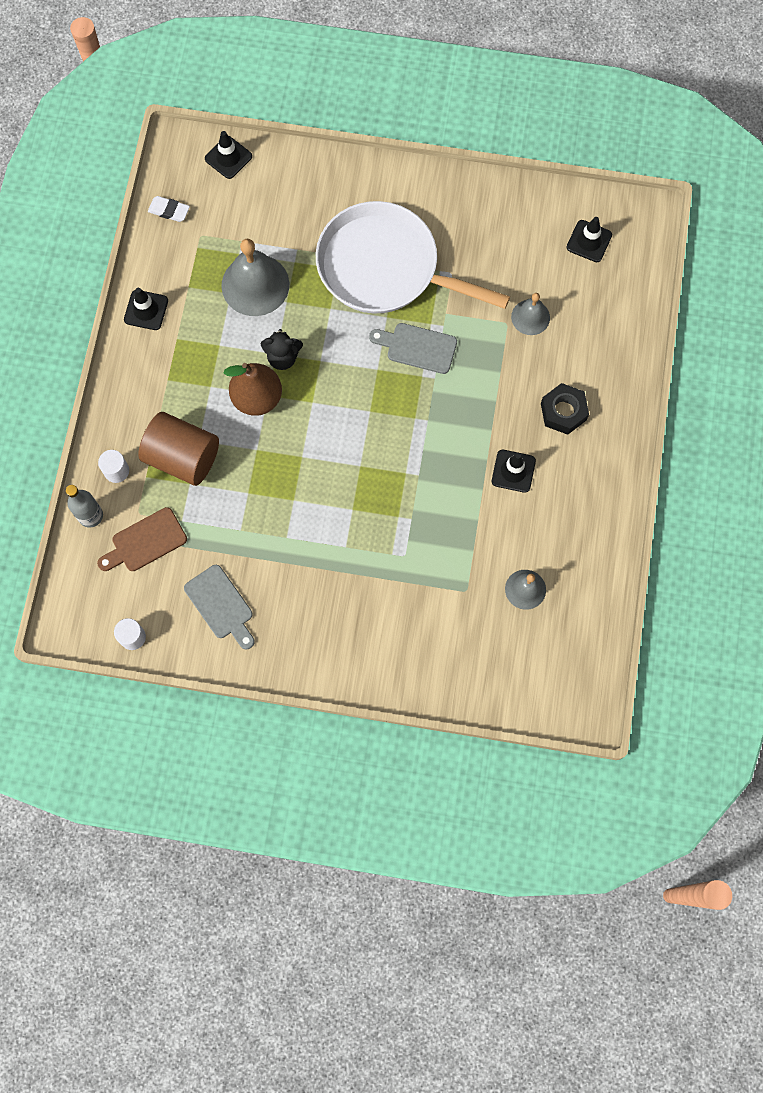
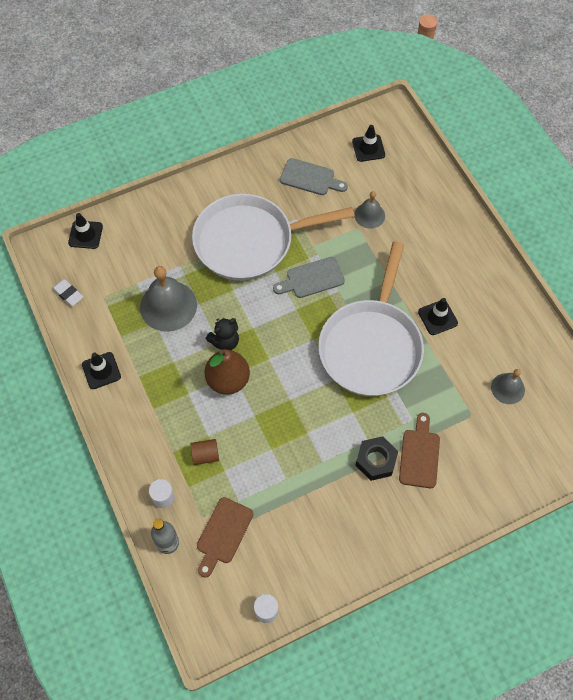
camera: 35 degrees left, 10 degrees down
(169, 210) = (68, 294): white eraser -> white eraser turned 60 degrees clockwise
(183, 457) = (205, 455): brown cylinder -> brown cylinder, size x0.47
(221, 605) = (313, 541): grey cutting board -> grey cutting board (310, 178)
(384, 594) = (419, 455): none -> brown cutting board
(422, 456) = (371, 346): none -> white pan
(563, 412) = (438, 260): black nut -> black nut (376, 460)

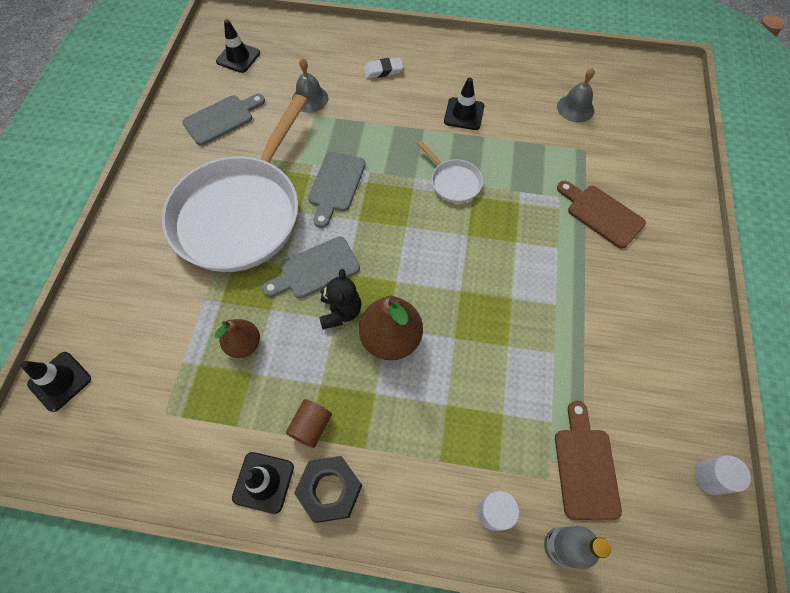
camera: 55 degrees left, 0 degrees up
(68, 294) = (119, 457): white eraser -> white eraser (383, 70)
(168, 306) = (244, 344): grey bell -> brown pear
(205, 455) = (469, 423): brown cylinder -> brown cylinder (311, 426)
(223, 534) = (585, 467): brown cutting board -> brown cutting board turned 150 degrees counterclockwise
(242, 309) = (315, 269): none -> grey cutting board
(371, 346) = (453, 182): white pan -> white pan, size x0.40
(376, 460) = (585, 254): black nut -> black nut (330, 490)

